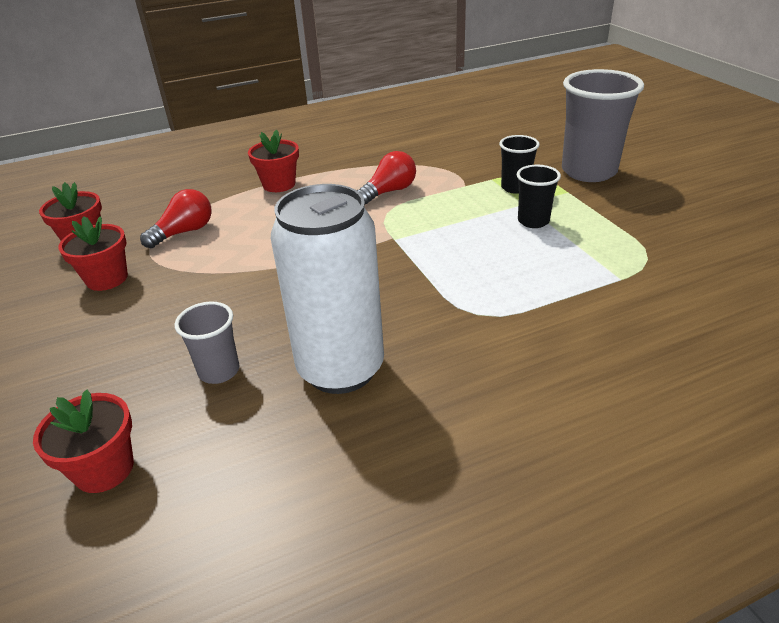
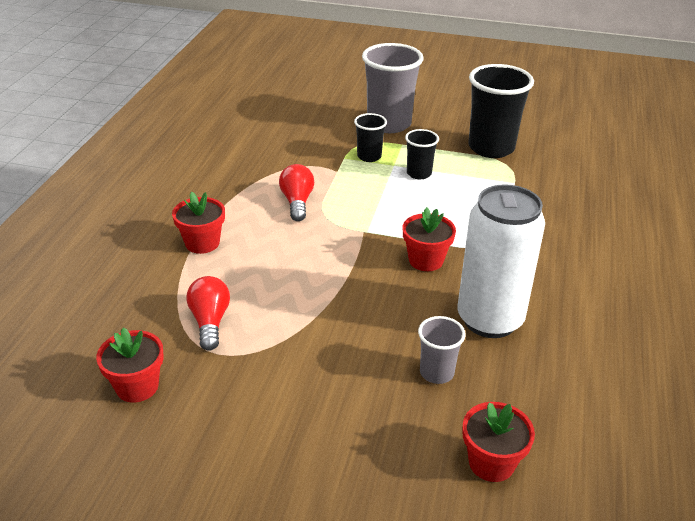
camera: 55 degrees left, 0 degrees up
(107, 278) = (230, 391): red flower pot -> red flower pot (426, 260)
(660, 237) = (491, 148): none -> black cup

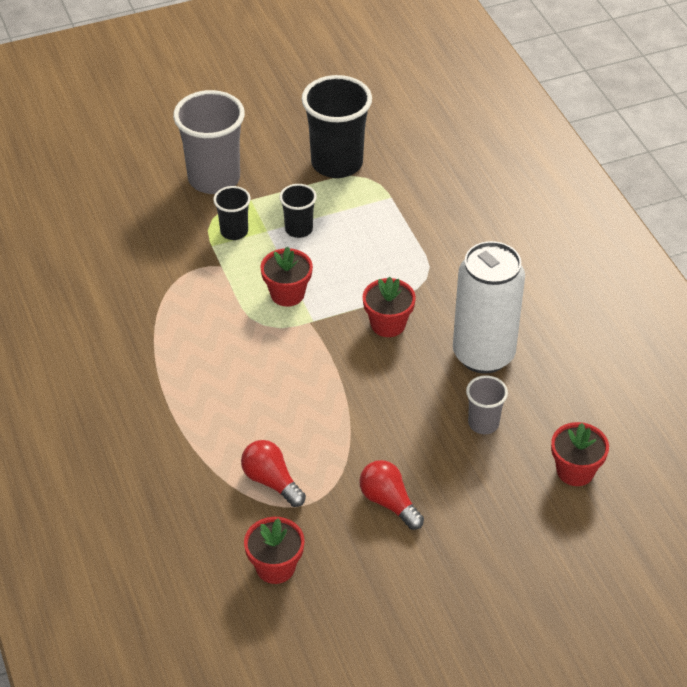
camera: 35 degrees left, 10 degrees up
(202, 243) = (181, 412): red flower pot -> red flower pot (287, 294)
(297, 202) = (220, 321): red light bulb -> red light bulb (389, 502)

